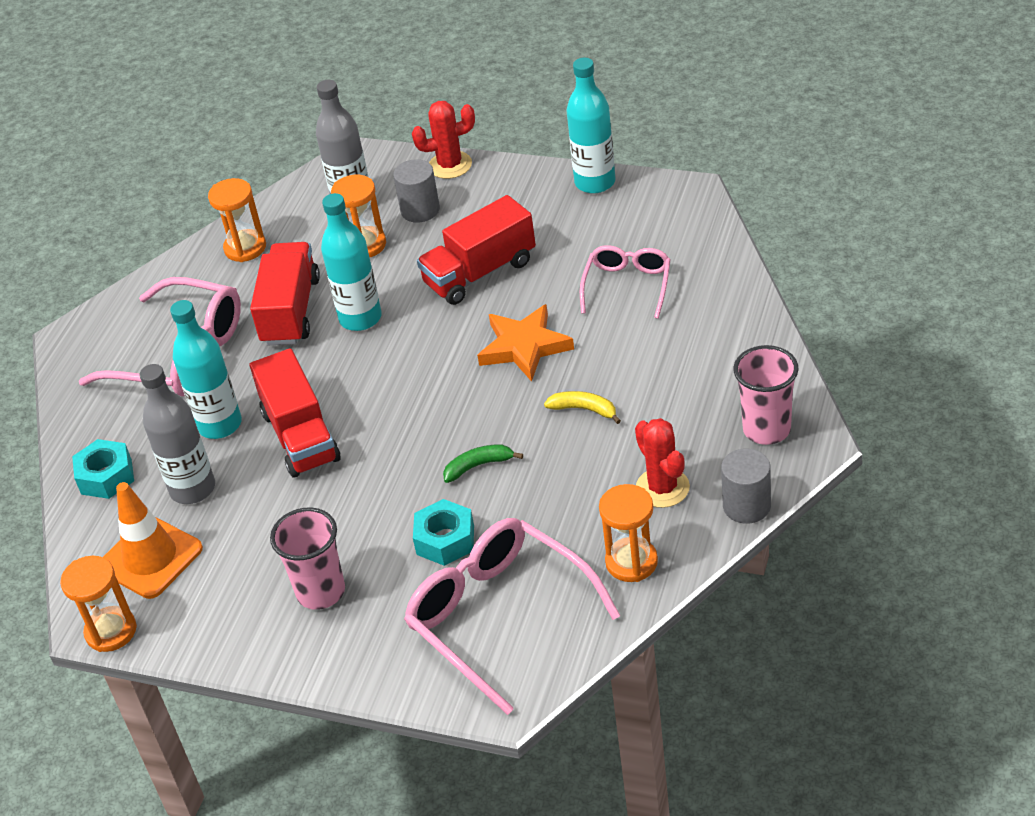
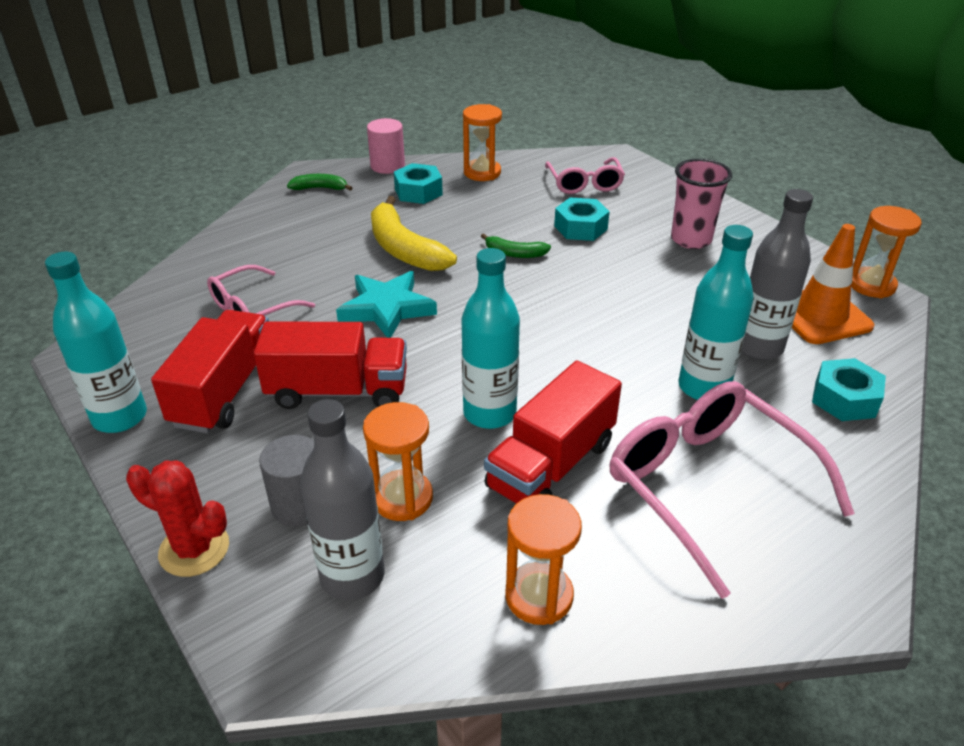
camera: 150 degrees left, 5 degrees down
(300, 436) = (633, 339): red truck -> red truck (225, 391)
(499, 616) = (584, 183): pink glasses -> pink glasses, size x0.58
(524, 346) = (386, 309): orange star -> turquoise star
(584, 409) = (404, 249): yellow banana -> yellow banana, size x1.96
(662, 488) = (418, 192): red cactus -> turquoise nut
(746, 506) = (387, 166): grey cylinder -> pink cylinder
(766, 429) = (320, 188): pink cup -> green banana

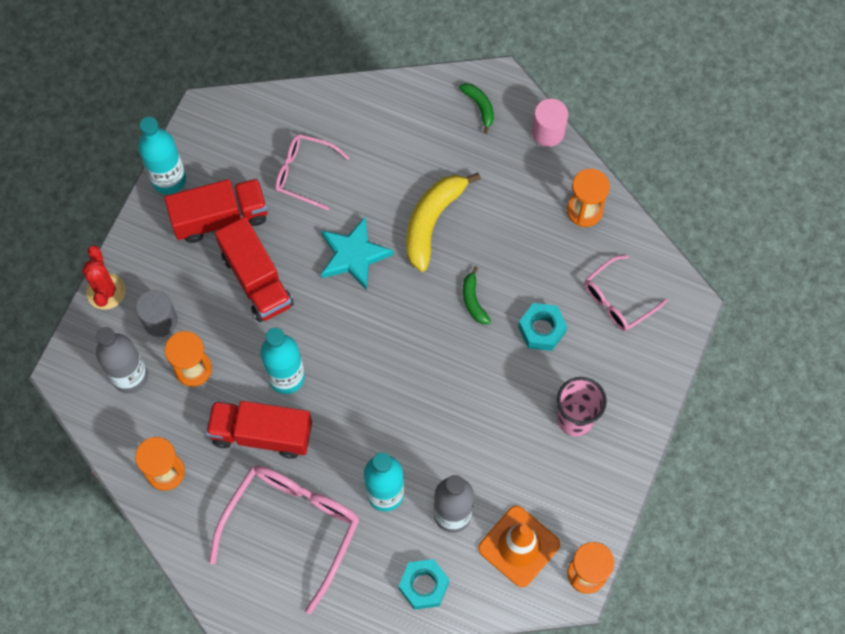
camera: 60 degrees right, 30 degrees up
(418, 192) = (521, 181): turquoise nut -> none

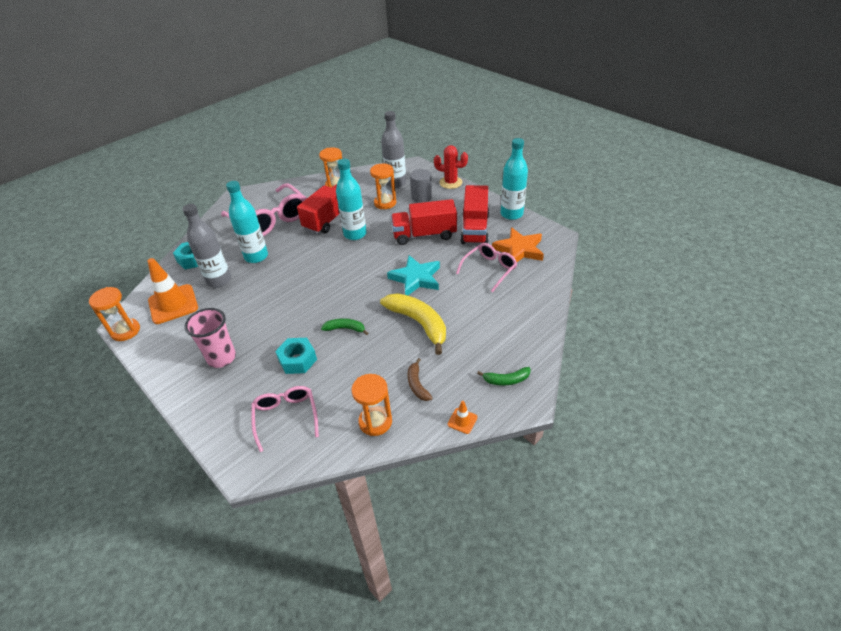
camera: 115 degrees right, 25 degrees down
(250, 149) = (519, 249): none -> orange star
(522, 189) = (417, 385): none -> brown banana
(548, 132) = (462, 421): pink cylinder -> orange traffic cone

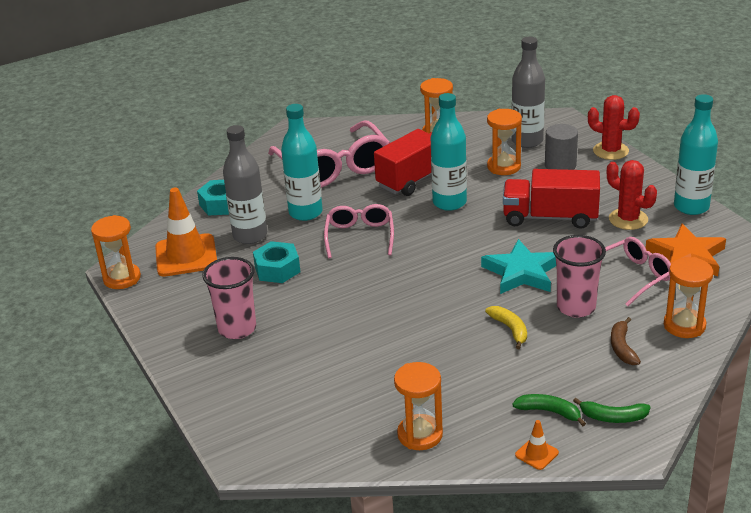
camera: 15 degrees right, 10 degrees down
(286, 417) = (306, 409): pink glasses -> pink glasses (360, 236)
(297, 360) = (334, 347): turquoise nut -> turquoise nut (277, 269)
(345, 329) = (406, 320): green banana -> green banana (549, 412)
(417, 385) = (487, 402): brown banana -> brown banana (622, 347)
(419, 323) = (510, 329): yellow banana -> yellow banana, size x0.51
(458, 298) = (576, 307): none -> pink cup
(475, 229) = (628, 219): red truck -> red cactus
(532, 300) = (684, 325): none -> orange hourglass

